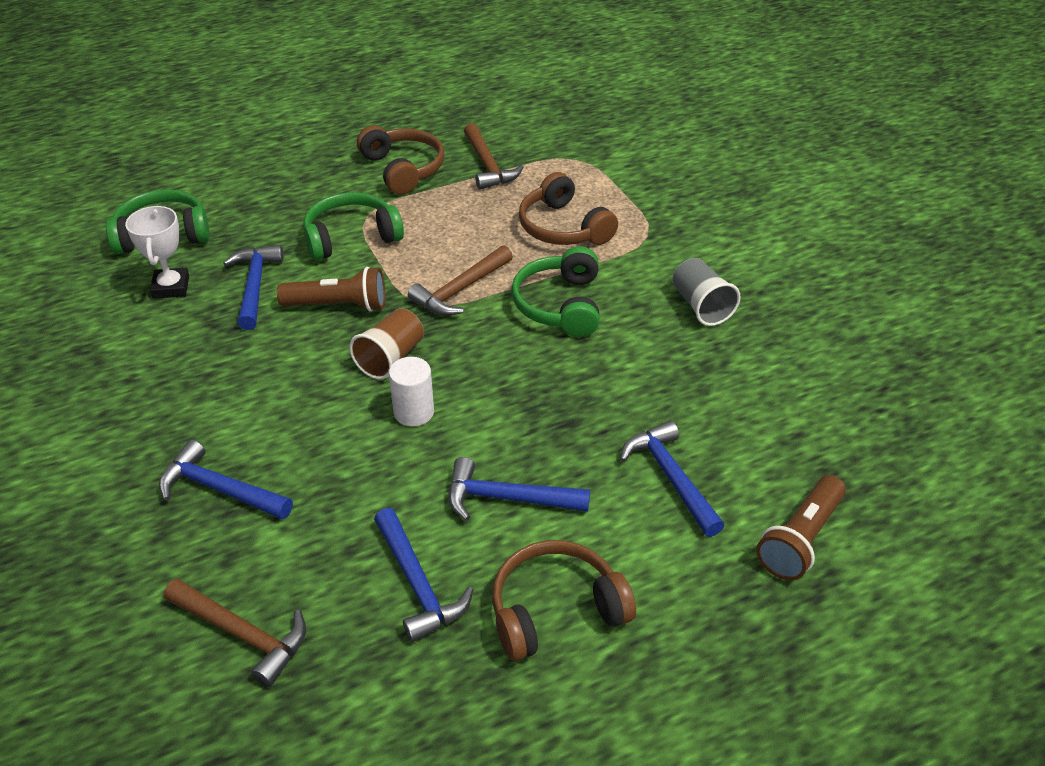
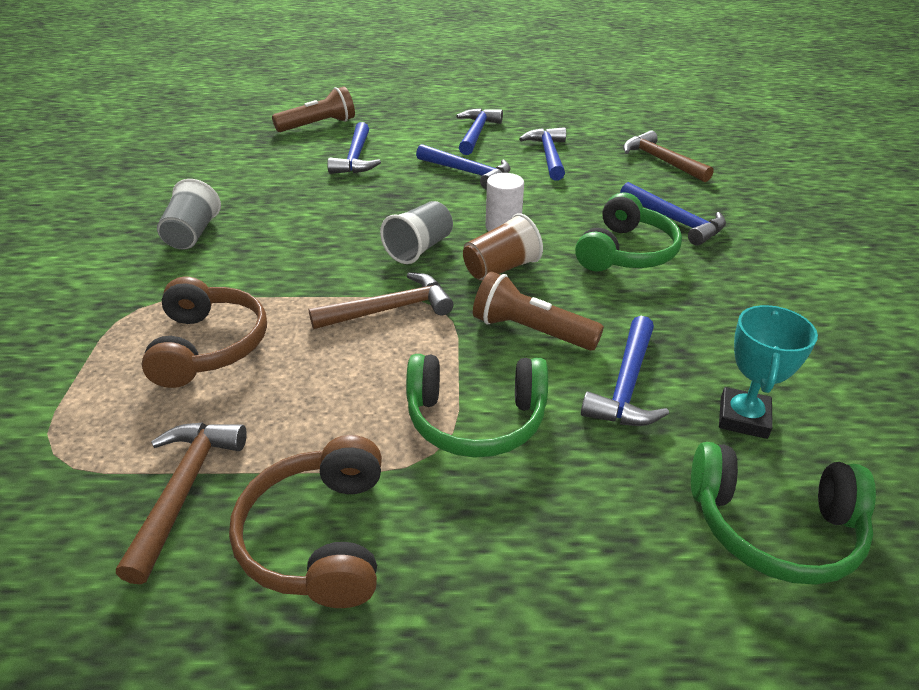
camera: 155 degrees left, 5 degrees down
(171, 287) = (743, 418): white trophy -> turquoise trophy
(480, 357) = (419, 248): none -> grey cup
(555, 610) = (476, 133): brown headphones -> blue hammer
(560, 305) = (308, 268): green headphones -> green headphones (625, 252)

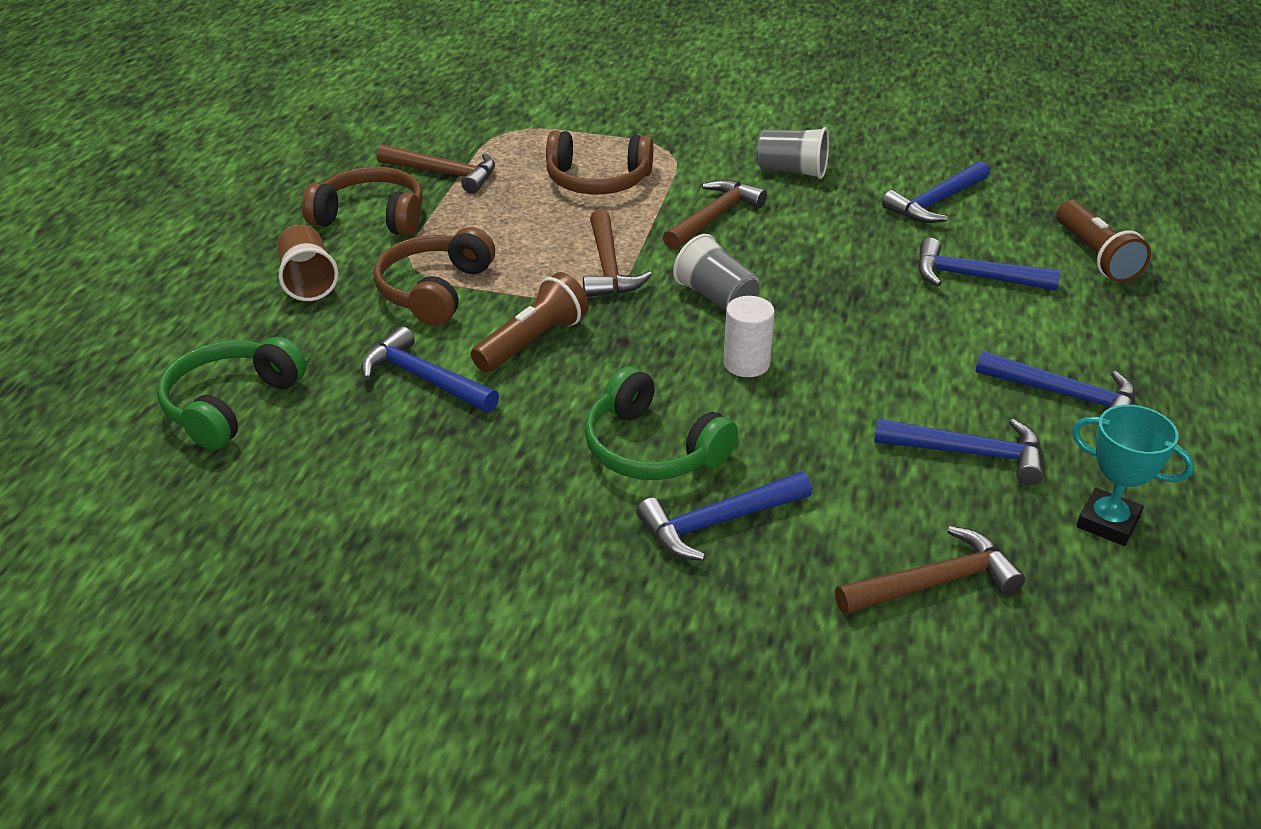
camera: 105 degrees right, 0 degrees up
(284, 264) = (714, 217): none -> brown hammer
(468, 173) = (913, 363): blue hammer -> blue hammer (935, 203)
(475, 419) = (434, 290): green headphones -> brown headphones
(501, 268) = (653, 344): brown cup -> brown cup (308, 281)
(743, 418) = (340, 435): turquoise trophy -> turquoise trophy (1107, 522)

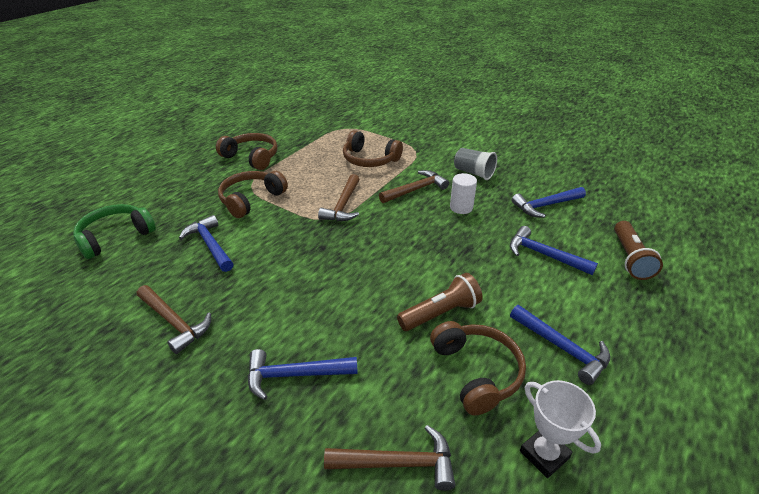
camera: 20 degrees right, 0 degrees up
(308, 281) = (199, 183): brown cup -> none
(444, 174) = (300, 143): brown hammer -> brown hammer (174, 322)
(532, 341) = (277, 237): brown flashlight -> brown flashlight (440, 313)
(652, 449) = (292, 316): green headphones -> none
(716, 297) = (387, 234): grey cup -> none
(746, 364) = (378, 277): white cylinder -> white cylinder (461, 207)
(970, 453) = (476, 372): blue hammer -> brown headphones
(1107, 522) = (544, 454): turquoise trophy -> white trophy

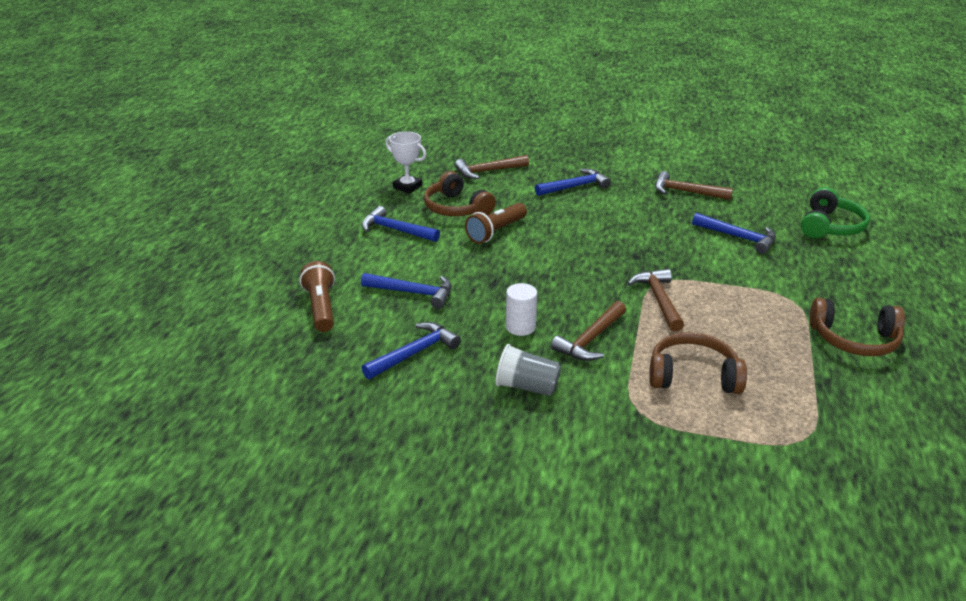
camera: 160 degrees right, 5 degrees down
(251, 199) = (766, 284): brown headphones -> none

